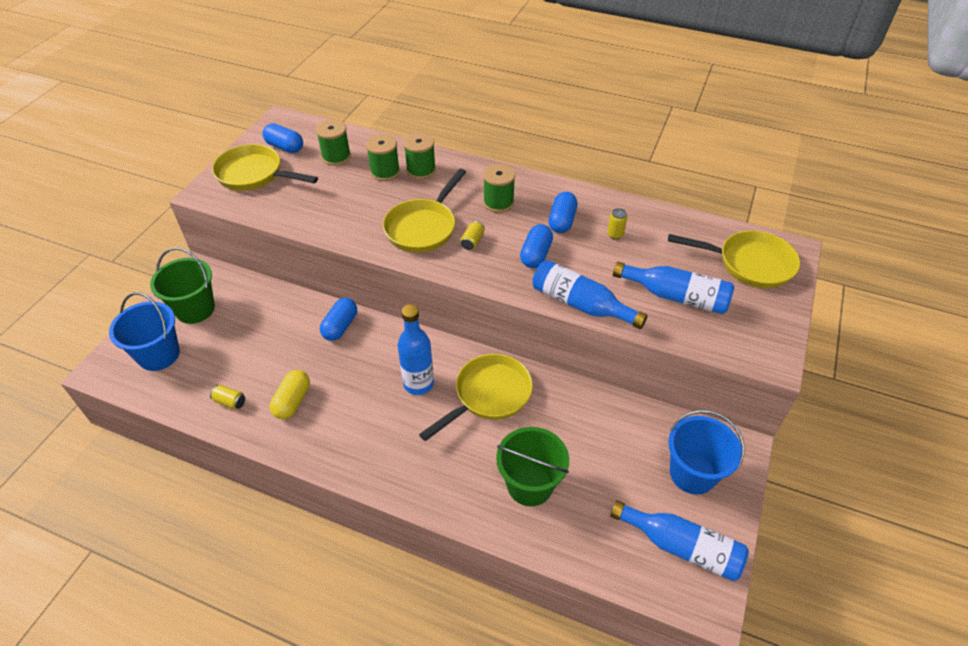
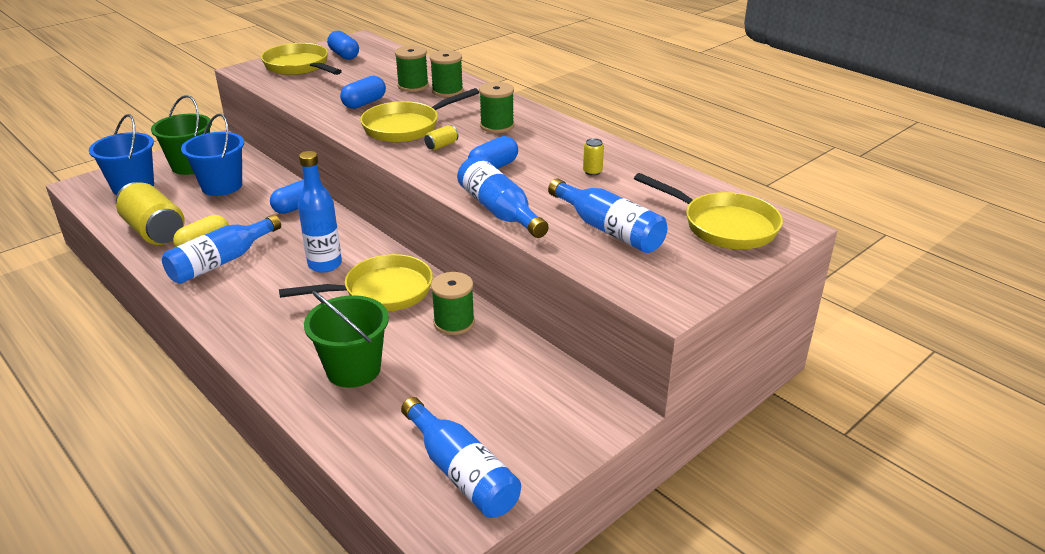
camera: 25 degrees right, 15 degrees down
(230, 402) = (154, 231): yellow can -> yellow can, size x2.41
(324, 414) = (221, 261): none -> blue bottle
(336, 157) = (381, 69): green spool -> green spool (454, 322)
(562, 221) = (547, 151): blue capsule -> blue capsule (364, 103)
(692, 473) = (535, 417): blue bucket -> blue bucket (222, 186)

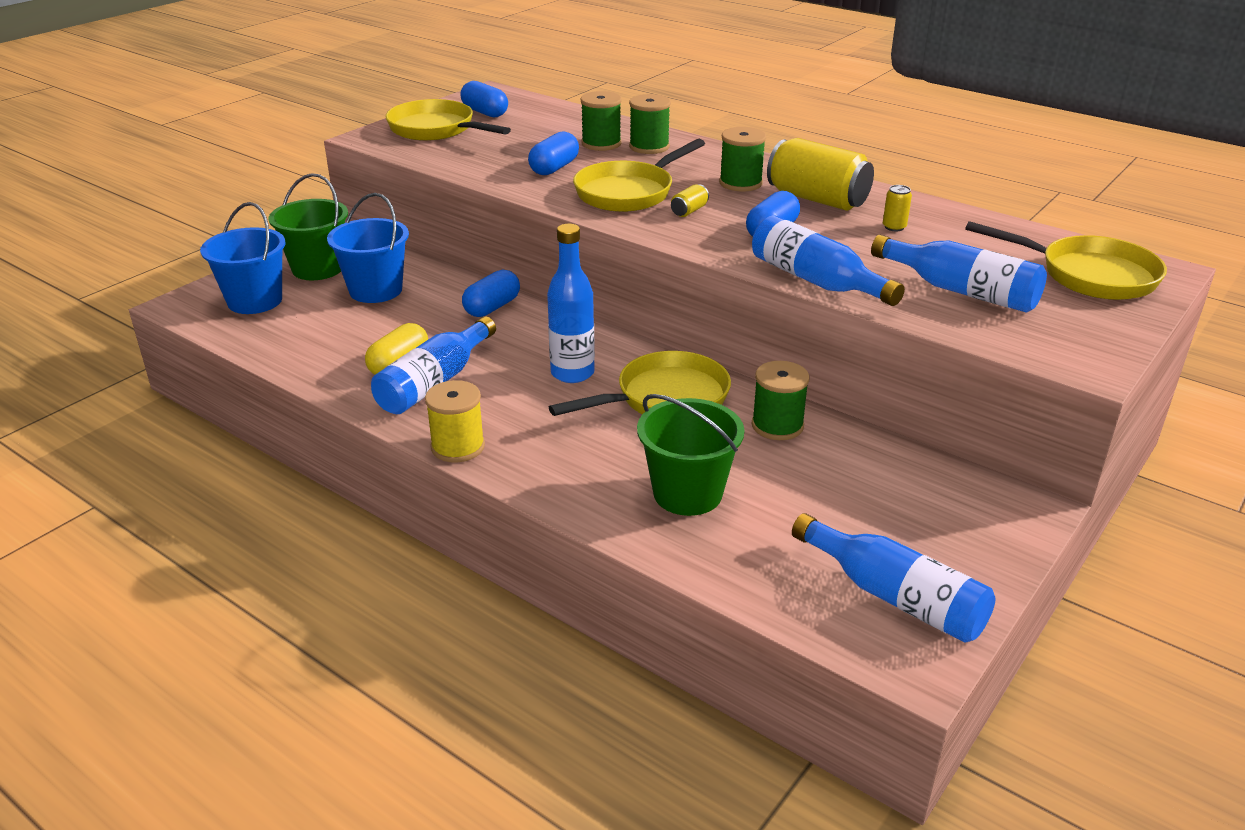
camera: 10 degrees left, 0 degrees up
(154, 231) = (320, 353): yellow can -> yellow can (817, 199)
(208, 313) = (458, 447): none -> yellow spool

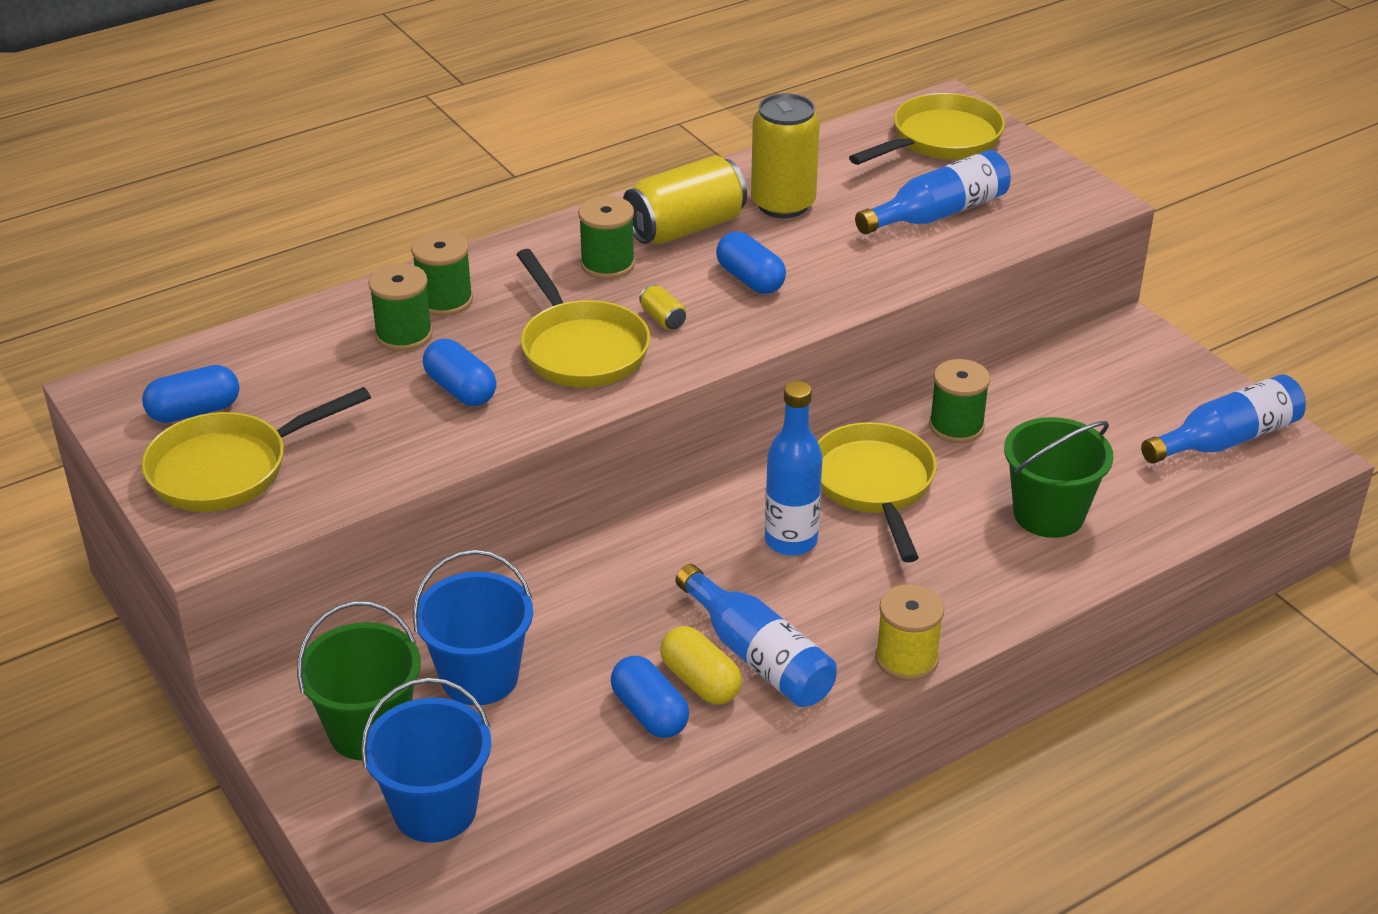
camera: 70 degrees left, 5 degrees up
(492, 307) = (595, 575): blue capsule -> blue capsule (649, 713)
(816, 280) = (878, 285): blue bottle -> none
(894, 227) = (783, 204): yellow can -> yellow can, size x2.41

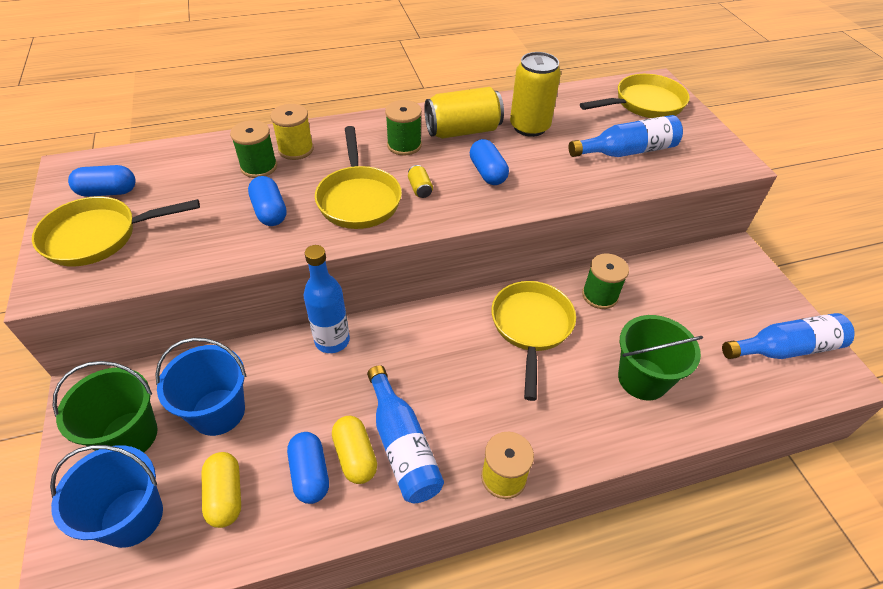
camera: 15 degrees right, 10 degrees up
(445, 300) = (296, 149): green spool -> yellow spool
(548, 760) = (225, 495): none -> yellow capsule
(791, 541) = (461, 356): blue bottle -> blue bottle (332, 340)

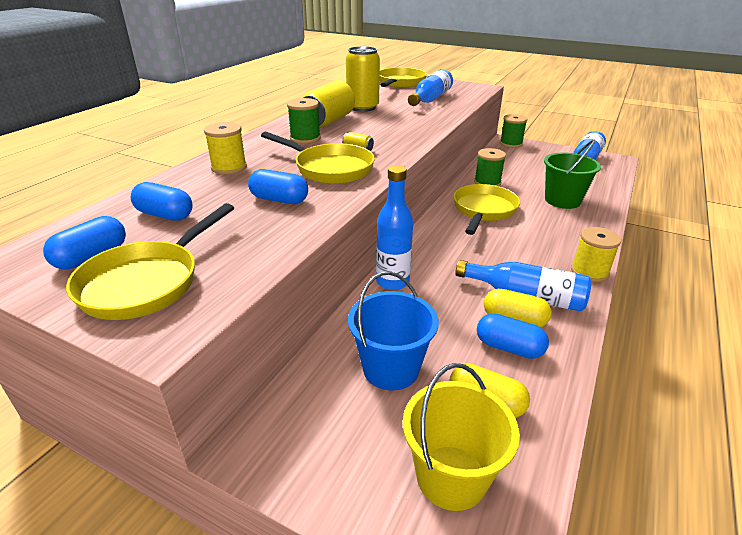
camera: 45 degrees left, 15 degrees down
(129, 436) = (349, 438): green bucket -> none
(132, 517) = (451, 477): blue bucket -> yellow bucket
(259, 167) = (217, 186): green spool -> green spool (511, 143)
(487, 173) = (381, 130): blue capsule -> blue capsule (165, 215)
(531, 327) = (483, 211): yellow pan -> yellow pan turned 60 degrees clockwise

